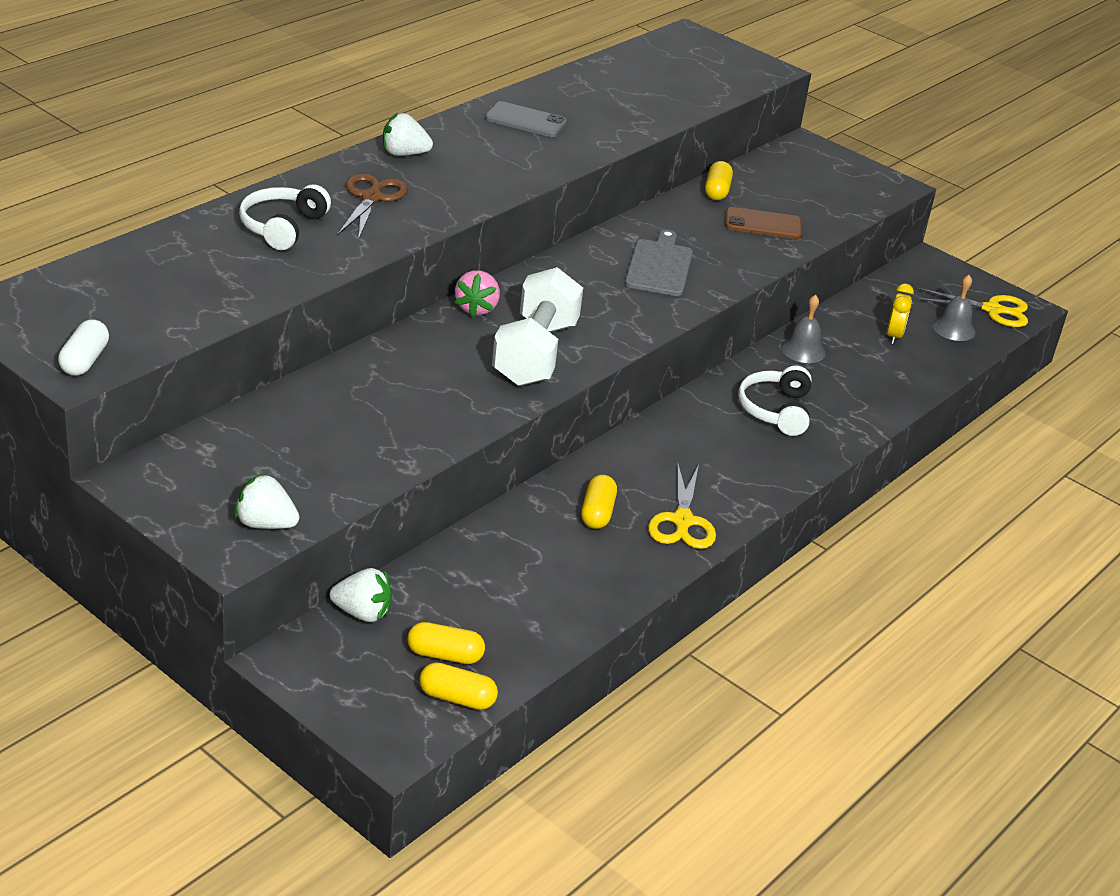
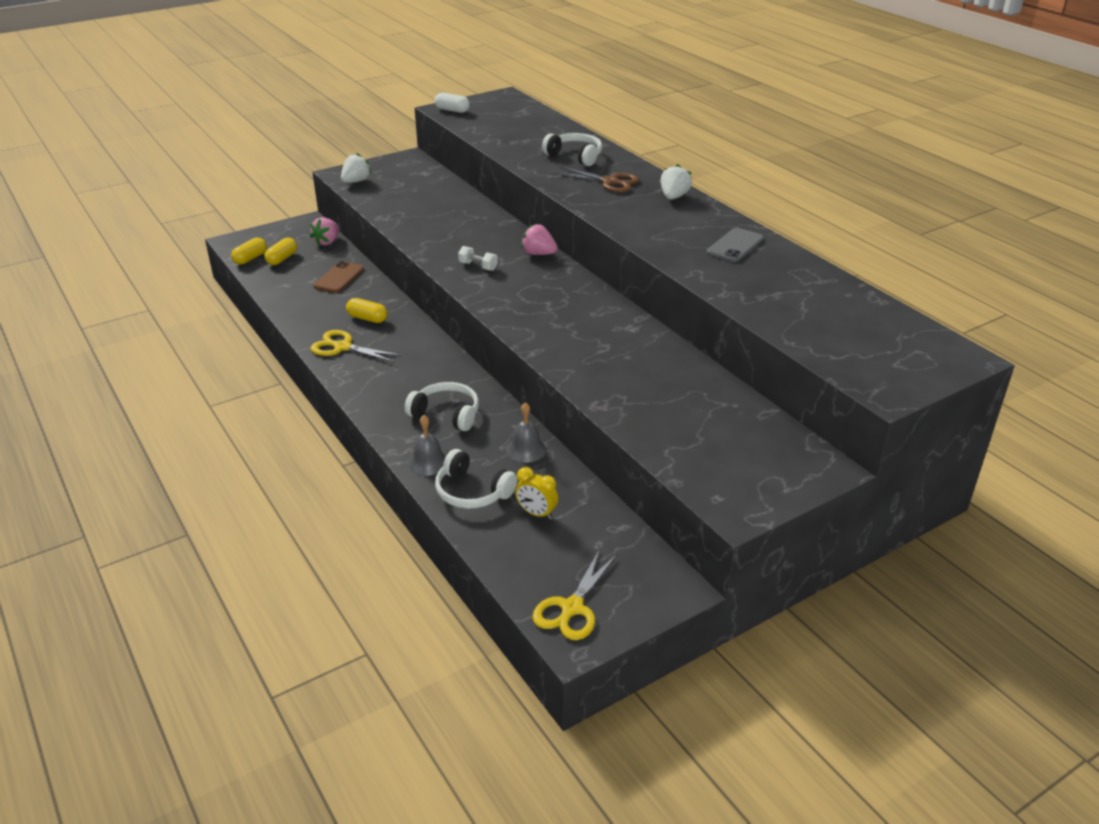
camera: 110 degrees right, 0 degrees up
(362, 613) = (327, 242): white strawberry -> pink strawberry
(535, 354) = (478, 266): white dumbbell -> white dumbbell, size x0.41
(659, 266) = (583, 332): grey cutting board -> none
(717, 191) = (714, 386): yellow capsule -> none
(763, 224) = (650, 399): brown phone -> brown phone (339, 278)
(891, 377) = (472, 492): none -> white headphones
(953, 328) = (541, 562): grey bell -> grey bell (428, 462)

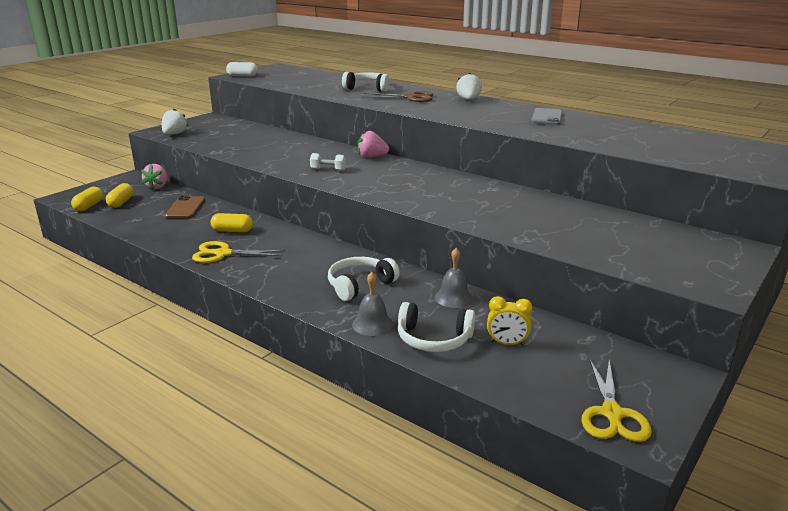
camera: 20 degrees left, 10 degrees down
(446, 414) = (360, 285): white headphones -> white headphones turned 45 degrees counterclockwise

